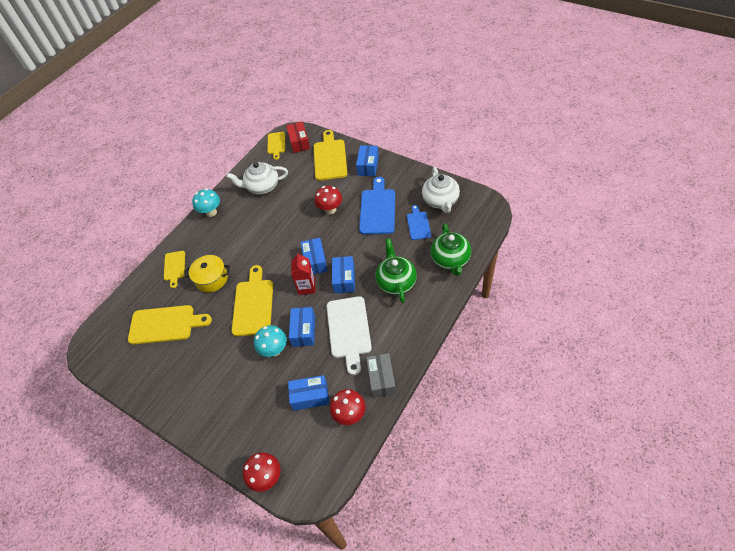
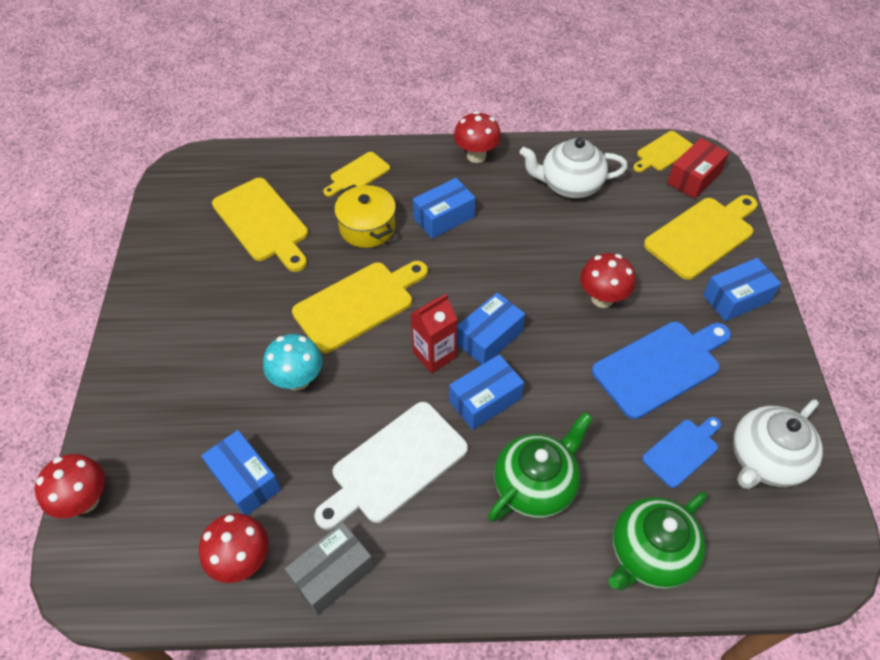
camera: 50 degrees right, 0 degrees up
(211, 212) = (476, 156): turquoise mushroom -> red mushroom
(262, 187) = (569, 185): white teapot -> white teapot turned 45 degrees counterclockwise
(304, 331) = (354, 399): blue box -> blue box (444, 217)

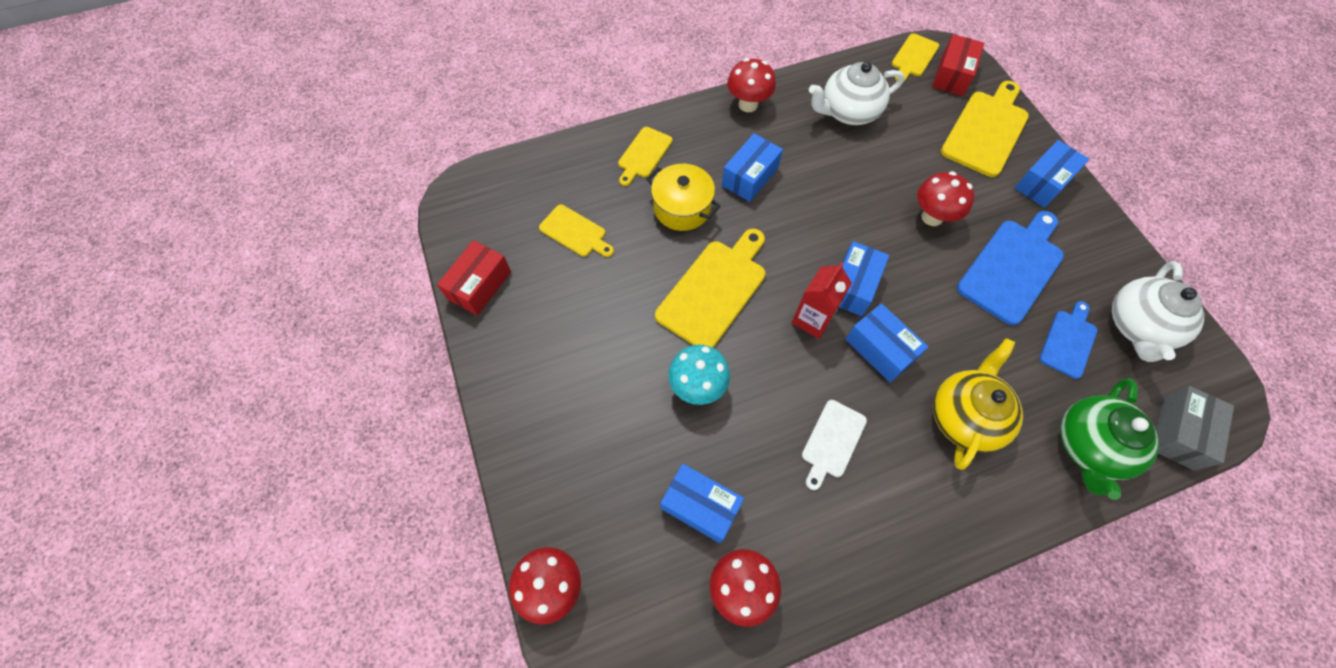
camera: 20 degrees left, 10 degrees up
(160, 243) = (479, 285): none -> red box
(263, 222) = (575, 232): yellow cutting board -> yellow cutting board, size x0.57
(332, 574) = (831, 569): grey box -> grey box (1178, 433)
(395, 465) = (832, 441): white cutting board -> white cutting board, size x0.57
(485, 400) = (880, 349): blue box -> blue box turned 75 degrees counterclockwise
(536, 484) = (964, 416): green teapot -> yellow teapot

